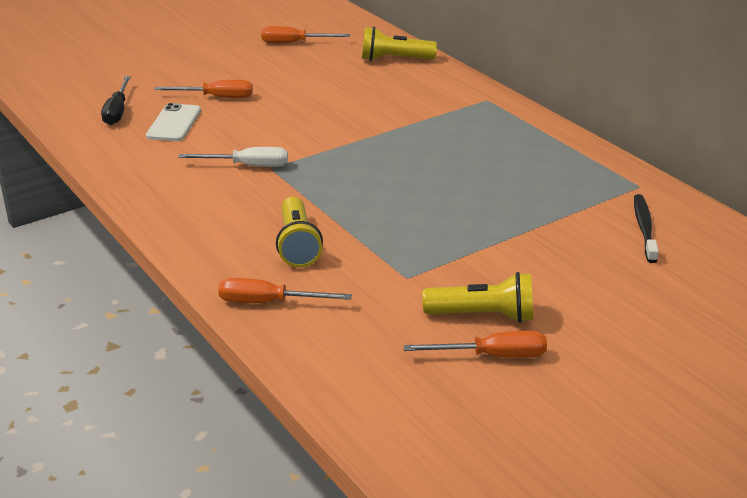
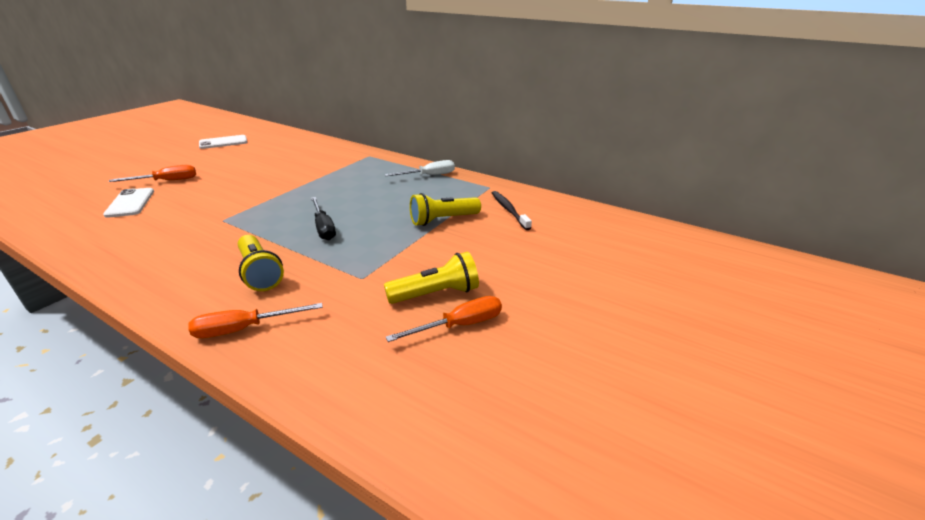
camera: 25 degrees left, 0 degrees up
(117, 111) = (76, 202): black screwdriver -> black screwdriver (323, 227)
(247, 166) = (201, 222): white screwdriver -> white screwdriver (429, 176)
(294, 43) = (223, 142): orange screwdriver -> white phone
(394, 59) = (298, 143): yellow flashlight -> yellow flashlight (443, 220)

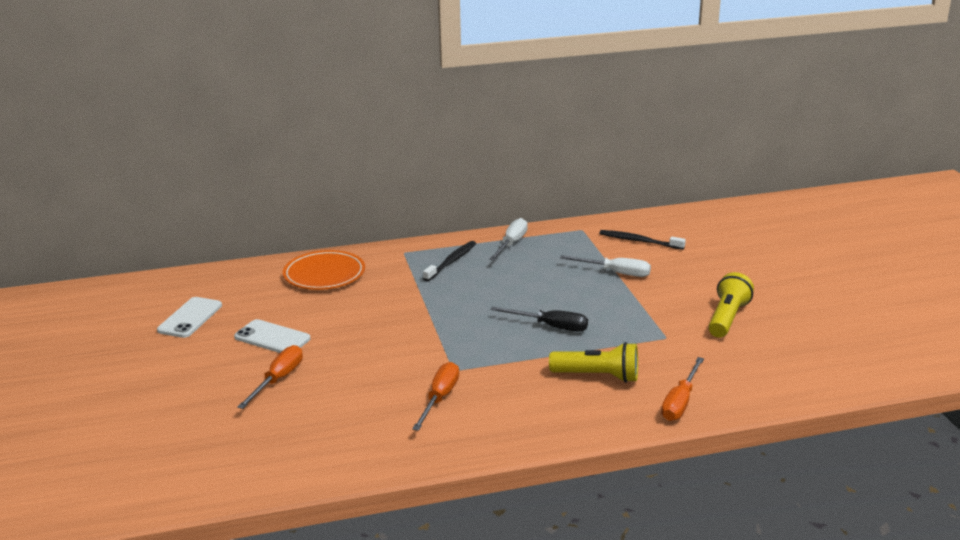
camera: 45 degrees left, 5 degrees down
(130, 203) = (317, 412): white phone -> white phone (272, 338)
(312, 149) = (324, 274): none -> orange plate
(375, 170) = (451, 262): none -> black toothbrush
(443, 220) = (615, 273): yellow flashlight -> white screwdriver
(459, 325) = (776, 325): orange screwdriver -> orange screwdriver (439, 398)

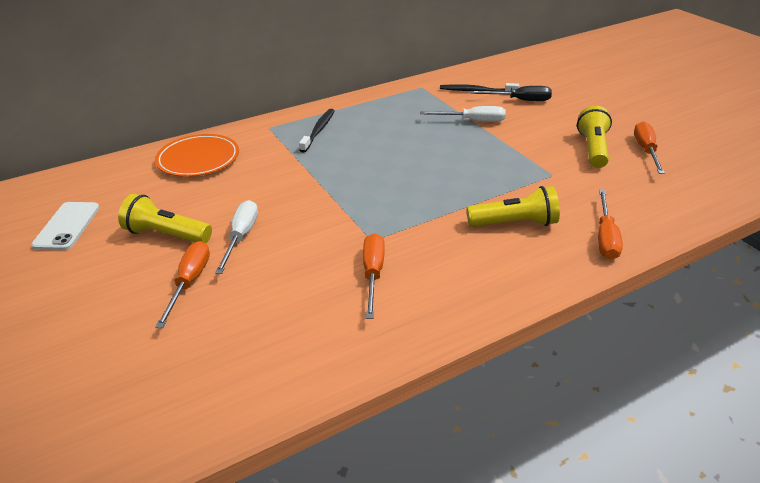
camera: 15 degrees left, 10 degrees up
(272, 338) = (167, 235): white phone -> yellow flashlight
(511, 244) = (366, 107): white screwdriver -> white screwdriver (241, 237)
(550, 326) = (443, 180): black screwdriver -> black screwdriver (519, 100)
(785, 328) = (646, 150): none -> orange screwdriver

